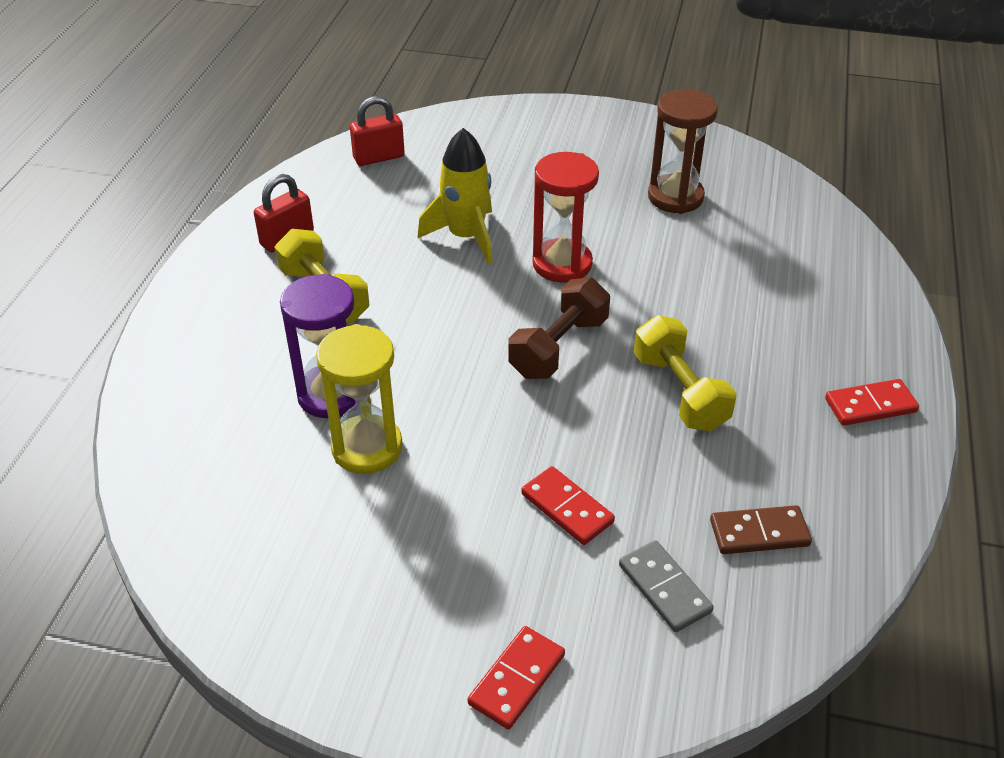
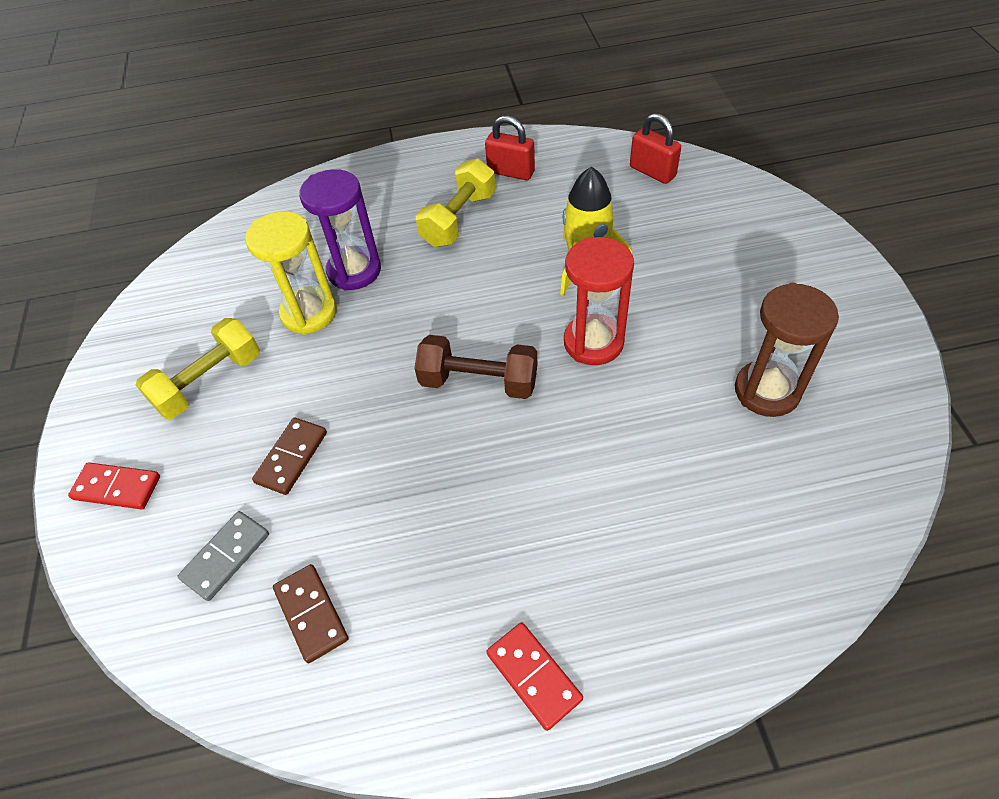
camera: 70 degrees right, 10 degrees up
(567, 508) = (292, 457): red domino -> brown domino
(680, 392) = (467, 492): yellow dumbbell -> yellow dumbbell (209, 382)

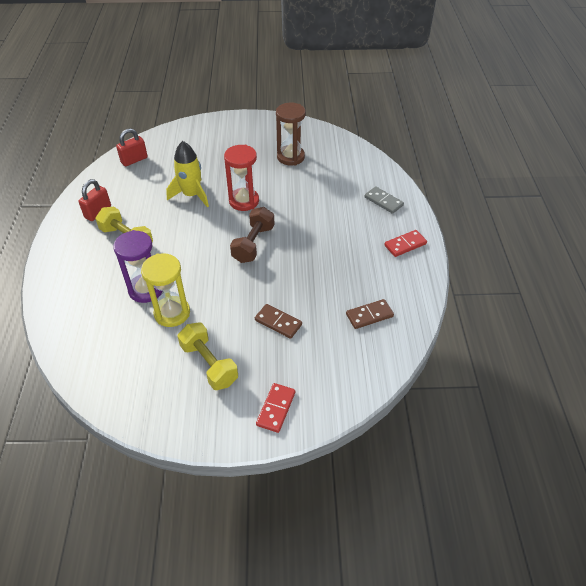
camera: 85 degrees left, 5 degrees down
(226, 556) = (333, 351): grey domino -> grey domino (383, 201)

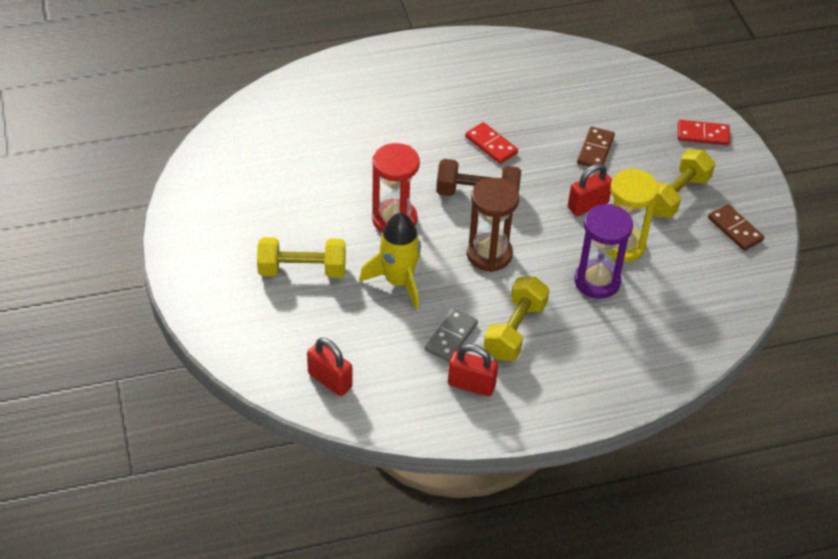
camera: 105 degrees left, 0 degrees up
(218, 159) = (302, 270): none -> yellow dumbbell
(220, 302) = (588, 205): none -> red padlock
(290, 157) = (276, 186): brown hourglass -> brown hourglass (489, 254)
(369, 315) = (554, 80): brown domino -> brown domino (735, 229)
(383, 201) = (354, 82): grey domino -> grey domino (451, 337)
(405, 245) = (431, 59): red domino -> red domino (491, 145)

